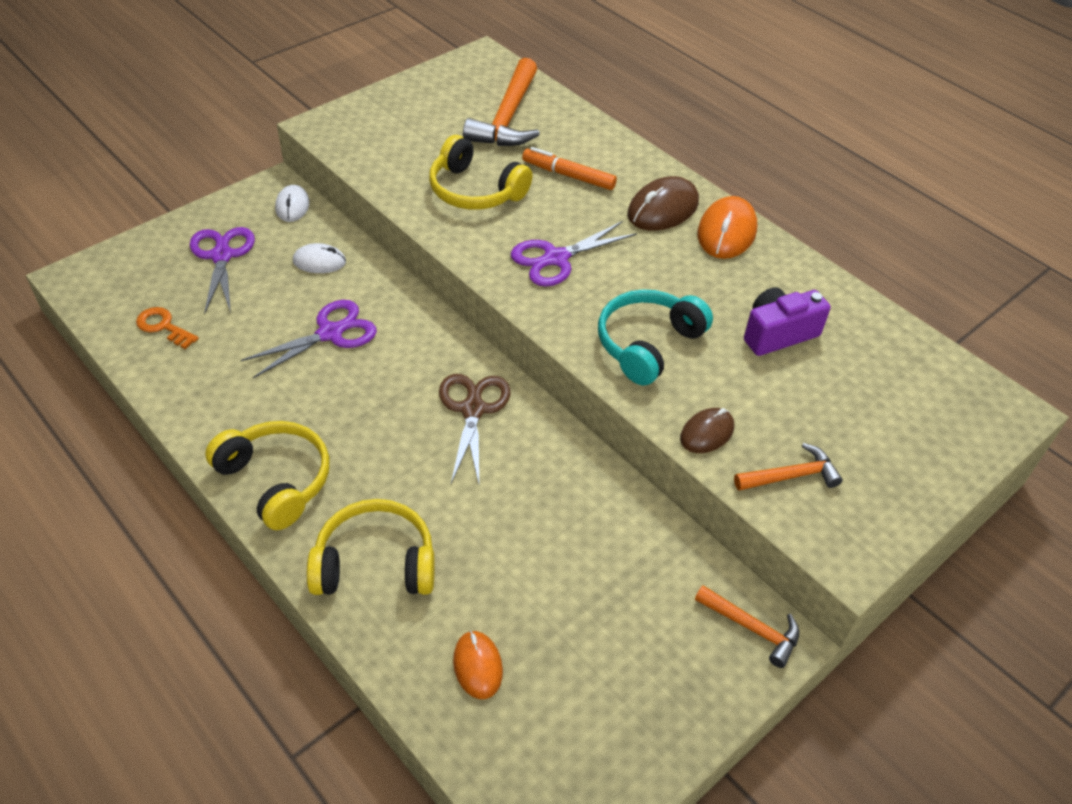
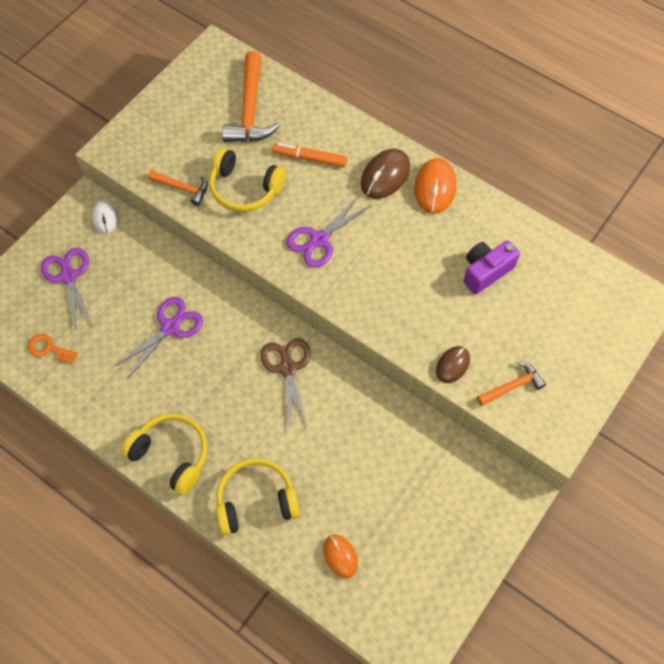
camera: 10 degrees left, 15 degrees up
(319, 262) = (142, 265): white mouse -> none
(647, 344) = (399, 301): turquoise headphones -> none
(752, 628) = (503, 490): orange hammer -> orange hammer (183, 188)

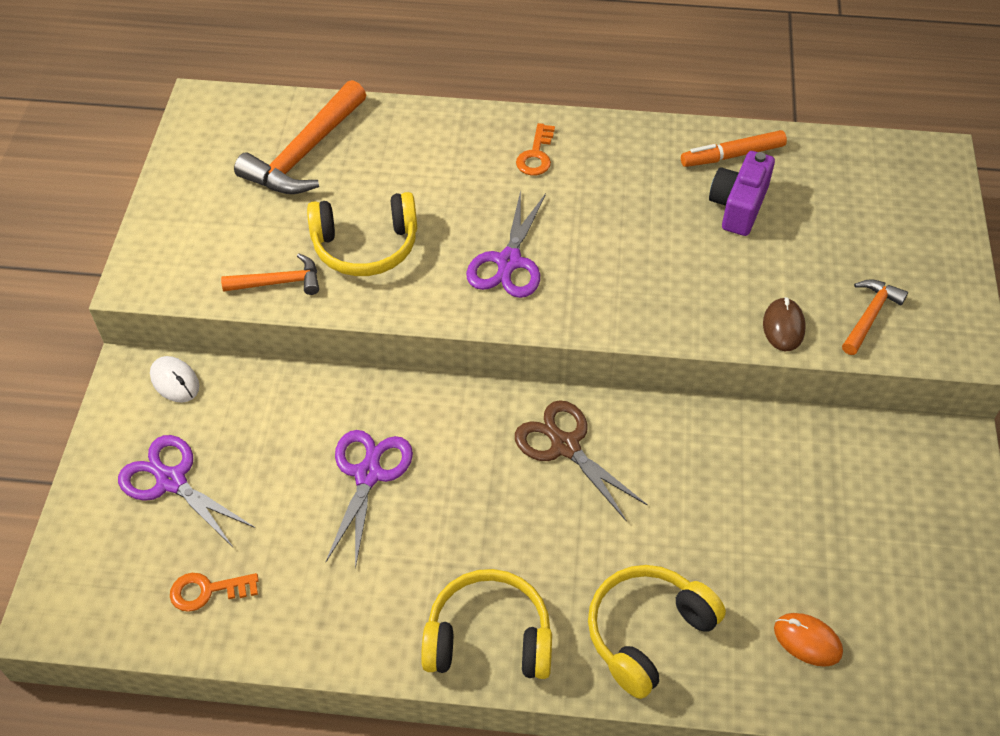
camera: 30 degrees left, 10 degrees down
(250, 110) = (305, 153): orange hammer -> orange hammer turned 60 degrees clockwise
(309, 158) = (425, 176): orange marker -> orange marker (732, 155)
(385, 176) = (536, 155): brown mouse -> orange key
(435, 188) = (606, 143): orange mouse -> none

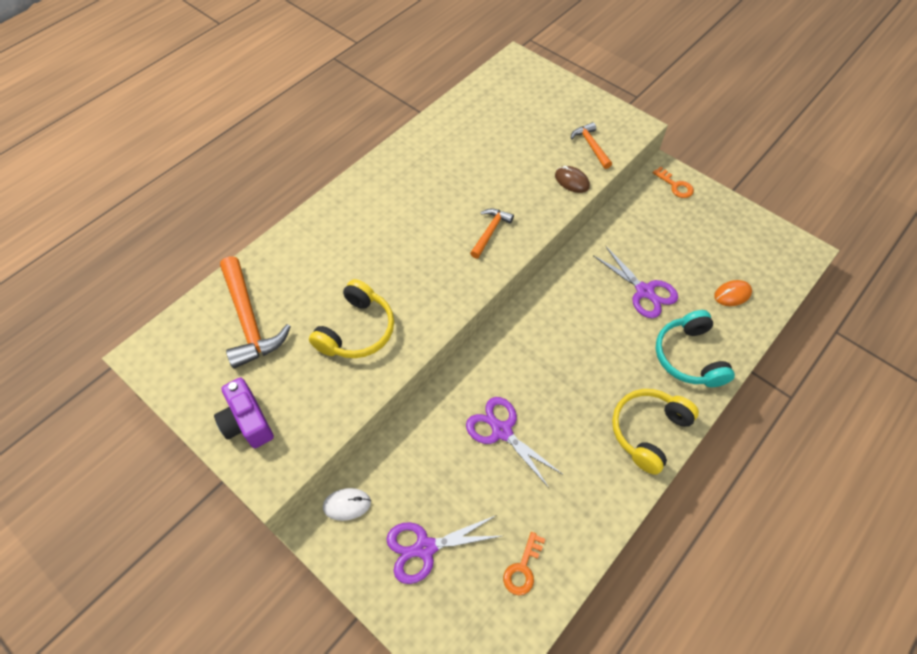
camera: 55 degrees left, 5 degrees up
(279, 282) = (344, 393): orange hammer -> orange hammer (490, 232)
(509, 262) = (431, 267): purple scissors -> purple scissors (644, 291)
(536, 155) = (364, 209): orange key -> orange key (675, 185)
(565, 446) = (553, 323): brown scissors -> none
(647, 632) = (689, 357): yellow headphones -> turquoise headphones
(732, 155) = (444, 130): orange marker -> none
(738, 206) = (480, 149): purple camera -> purple camera (247, 422)

